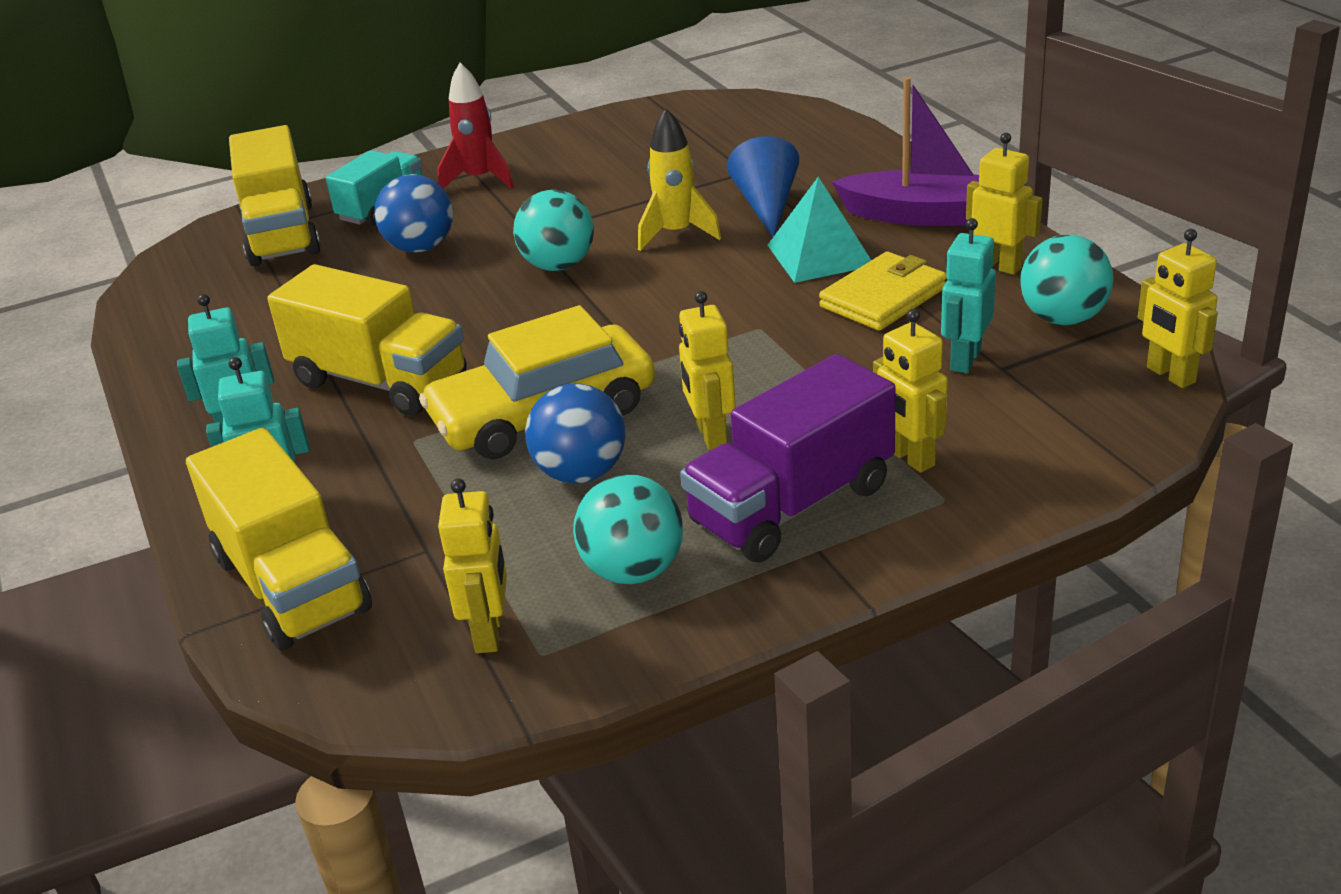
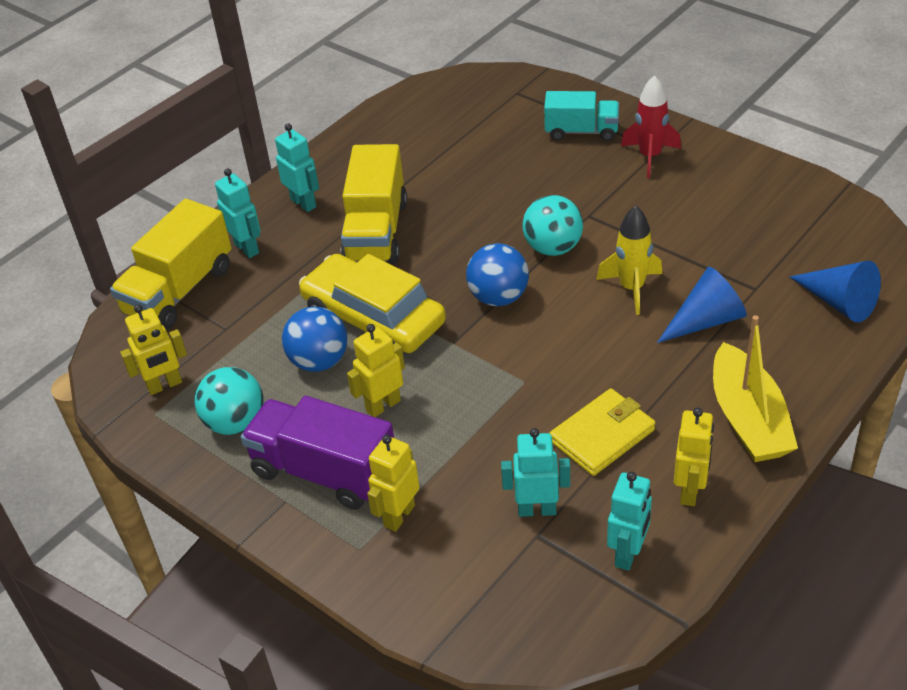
camera: 65 degrees right, 10 degrees up
(281, 234) = (521, 106): yellow truck -> none
(420, 247) = (539, 174): blue ball -> blue ball (498, 297)
(807, 138) = (839, 302): none -> blue cone
(819, 255) = (645, 378): turquoise pyramid -> none
(883, 297) = (602, 435): yellow wallet -> yellow wallet turned 60 degrees counterclockwise
(924, 215) = (748, 419): purple boat -> yellow boat
(1063, 318) = (628, 554): turquoise ball -> turquoise robot
(1170, 375) = (575, 643): yellow robot -> none

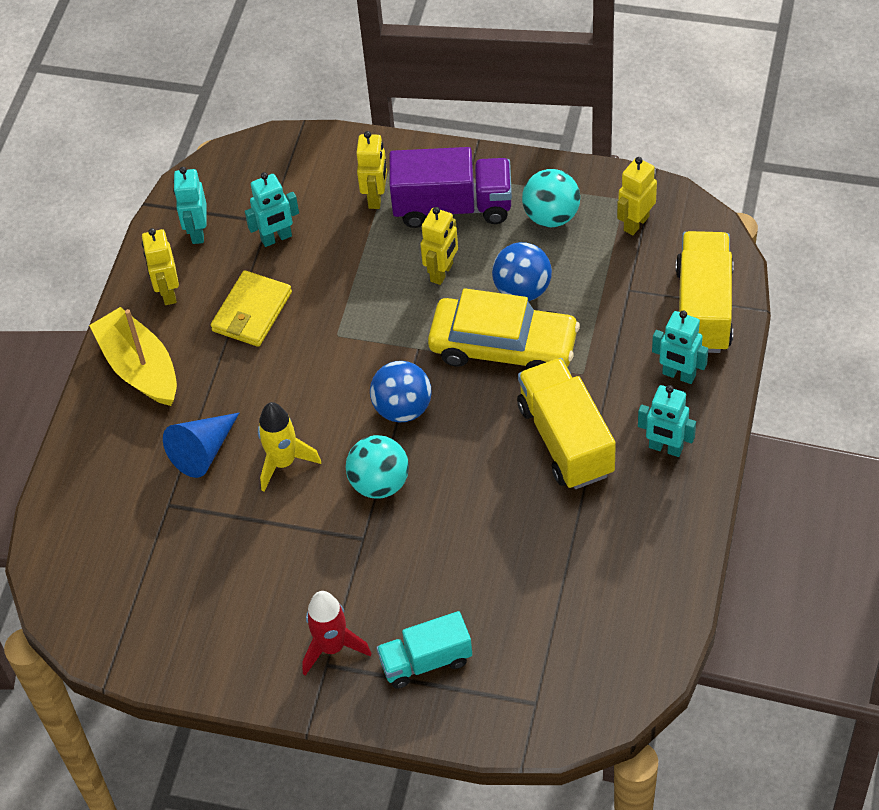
camera: 155 degrees right, 10 degrees up
(839, 302) = (87, 515): blue cone -> none

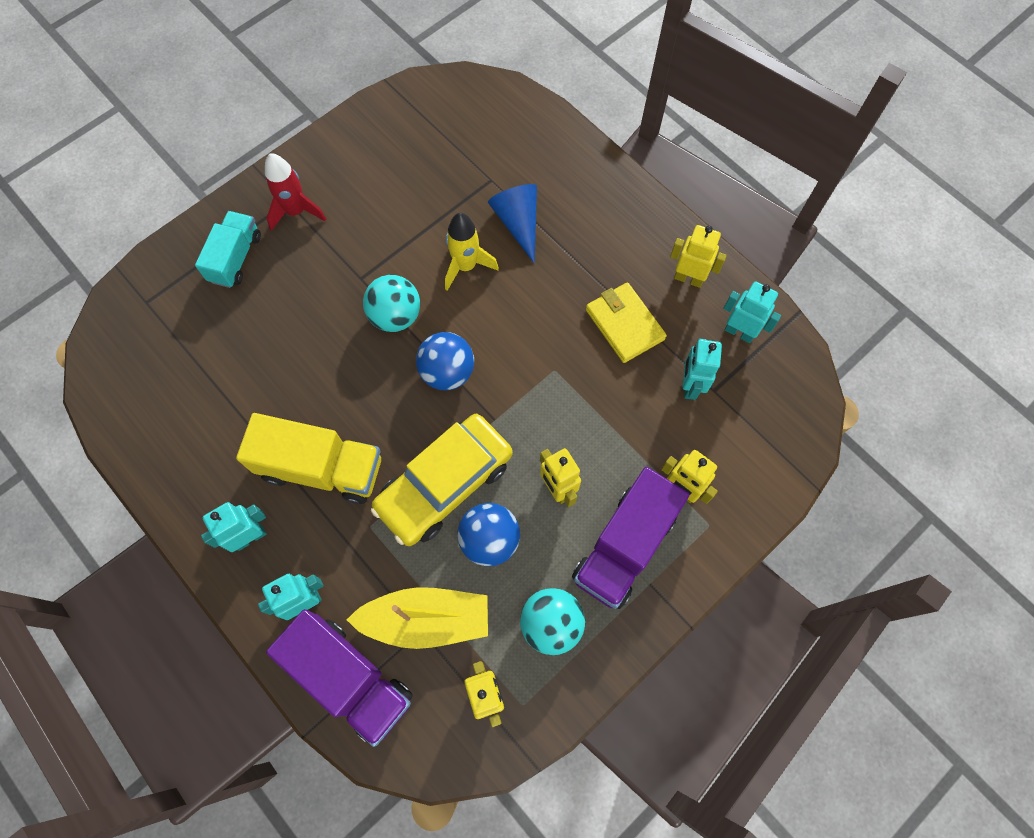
camera: 120 degrees right, 15 degrees up
(140, 368) = (627, 223): yellow boat -> yellow boat (426, 620)
(703, 309) = (350, 678): yellow truck -> purple truck

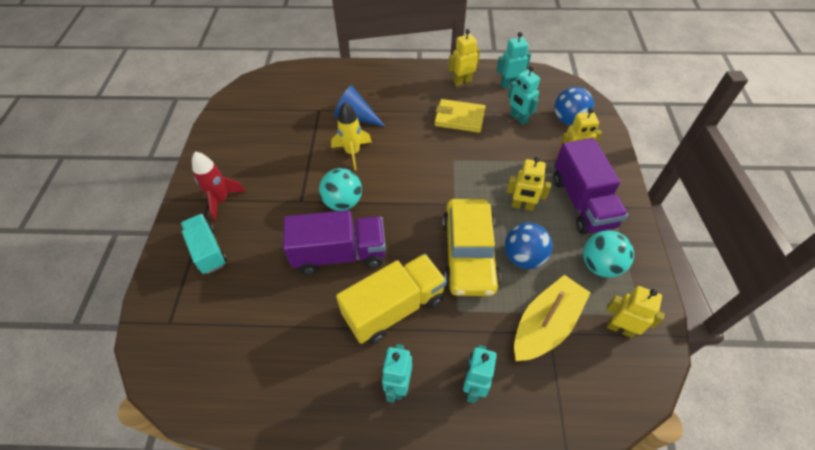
camera: 45 degrees left, 15 degrees down
(350, 678) = (550, 398): purple truck -> purple truck (339, 254)
(447, 372) = (403, 204): blue ball -> blue ball (569, 120)

